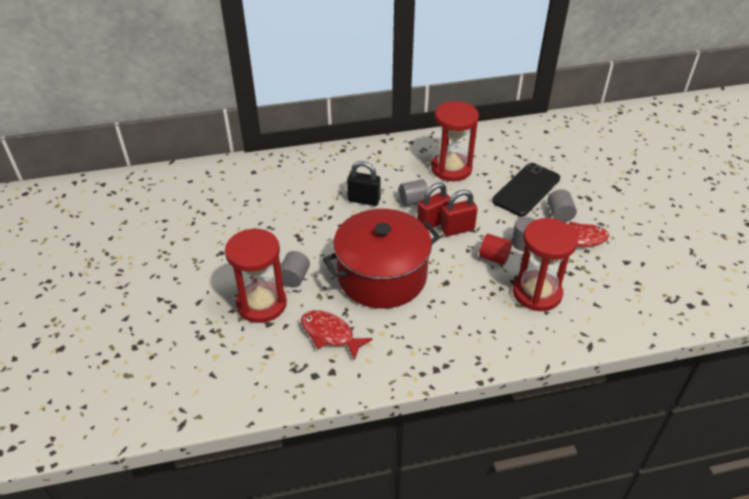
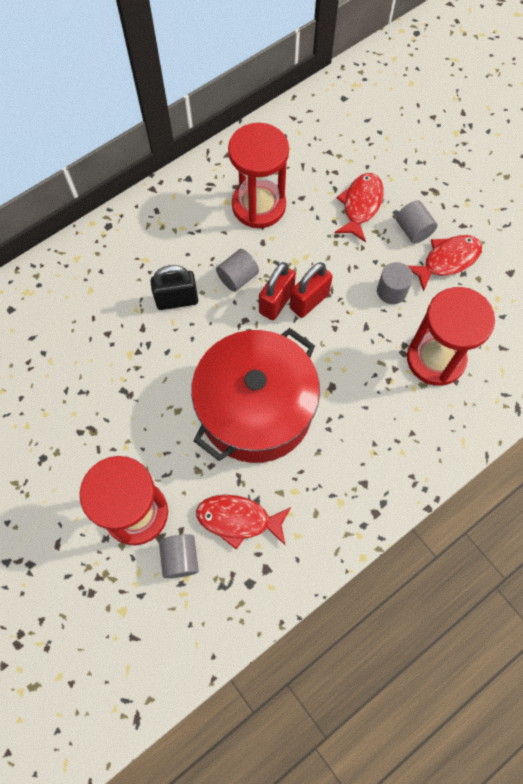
camera: 25 degrees left, 25 degrees up
(294, 277) = (154, 457): grey cylinder -> grey cylinder (180, 558)
(494, 258) = (368, 327): red cylinder -> none
(526, 190) = (360, 205): black phone -> red fish

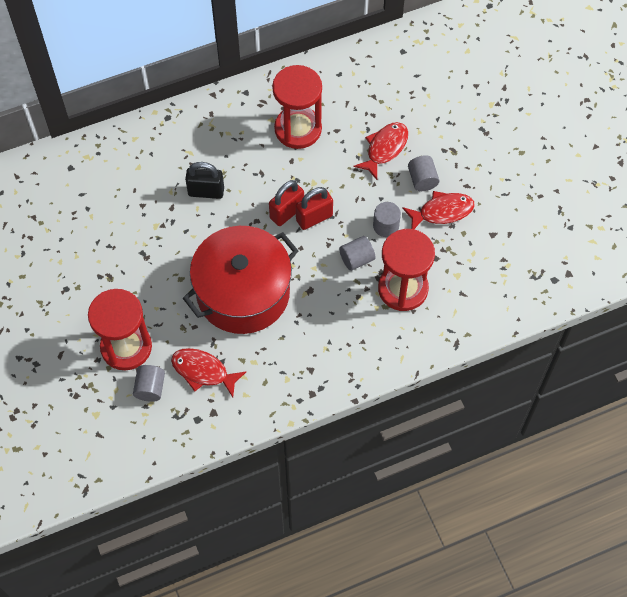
camera: 15 degrees right, 5 degrees down
(238, 277) = (261, 185): grey cylinder -> grey cylinder (357, 259)

